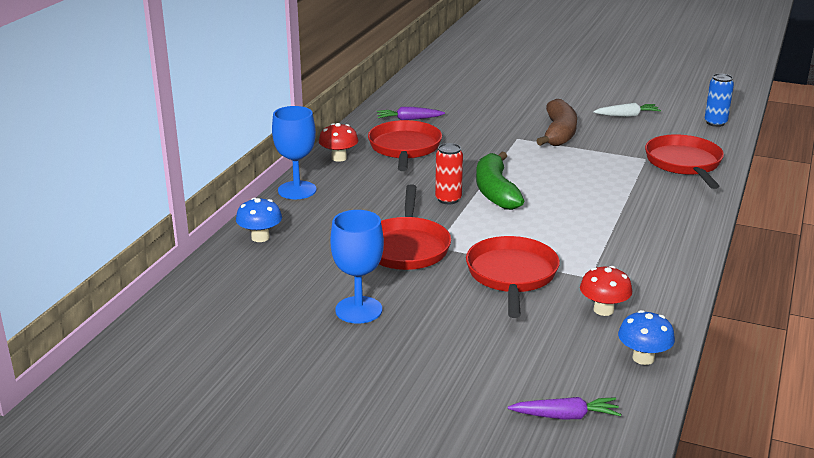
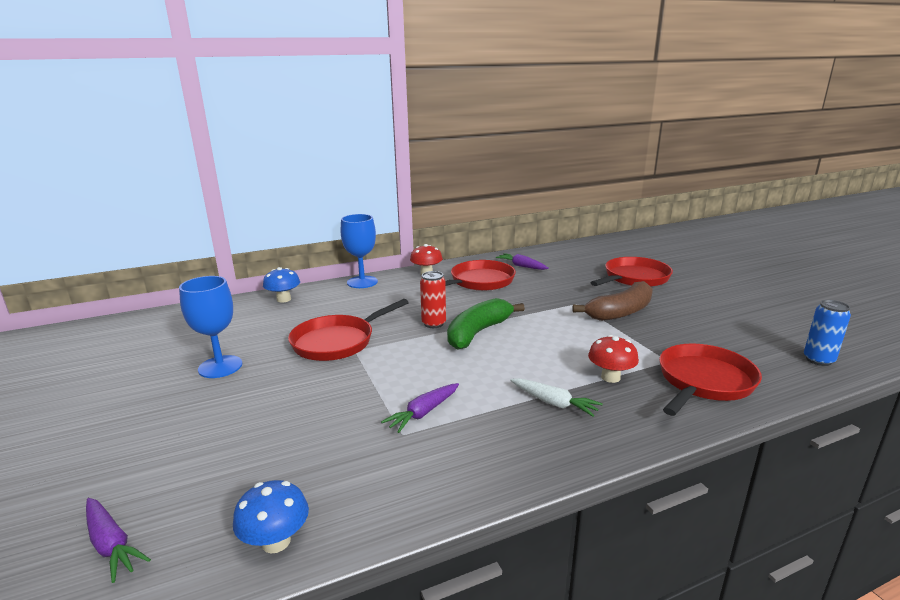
camera: 45 degrees right, 5 degrees down
(512, 276) = (351, 398): red pan -> red pan (634, 278)
(575, 260) = (423, 413): none -> purple carrot
(603, 310) = (349, 470): red mushroom -> red mushroom (610, 377)
(627, 115) = (719, 320): white carrot -> white carrot (554, 403)

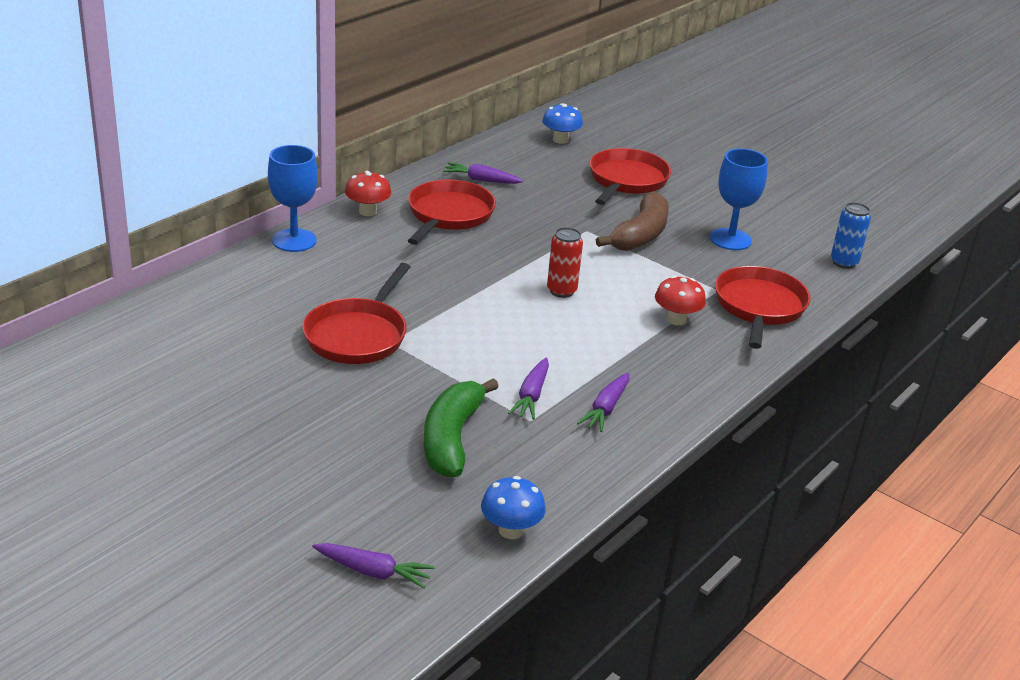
camera: 30 degrees left, 10 degrees up
(220, 367) = (253, 395): blue goblet -> blue goblet (730, 239)
(284, 299) = (215, 287): blue mushroom -> blue mushroom (560, 140)
(433, 324) = (448, 289): red can -> red can (561, 291)
(478, 332) = (508, 291): green banana -> green banana (452, 438)
(481, 440) = (606, 409): none -> purple carrot
(554, 403) = (643, 358): white carrot -> none

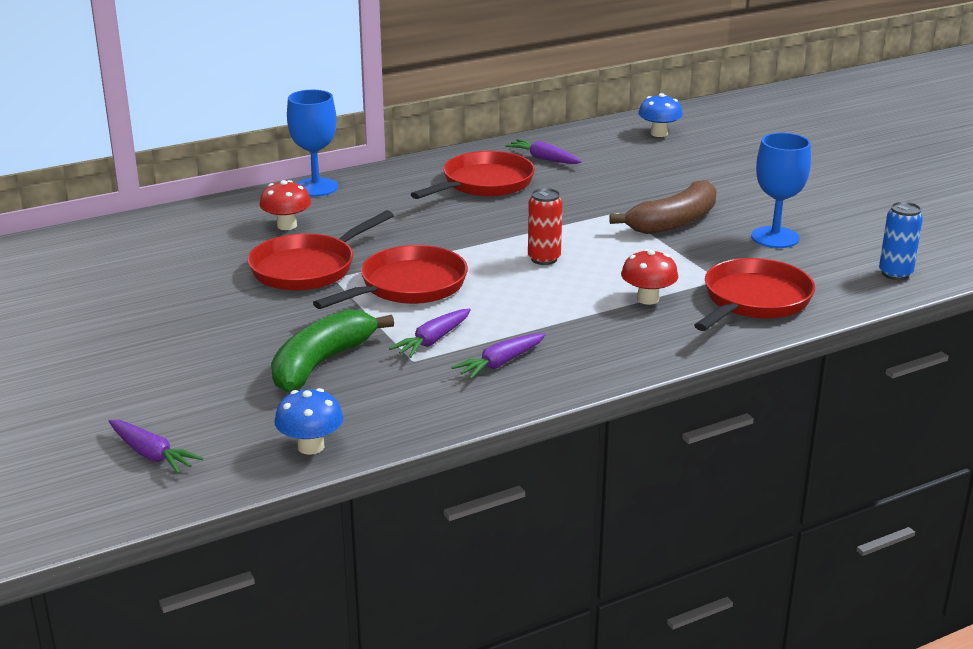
camera: 25 degrees right, 5 degrees down
(368, 211) = (406, 172): red mushroom -> red mushroom (287, 225)
(626, 181) = (700, 175): red pan -> red pan (408, 286)

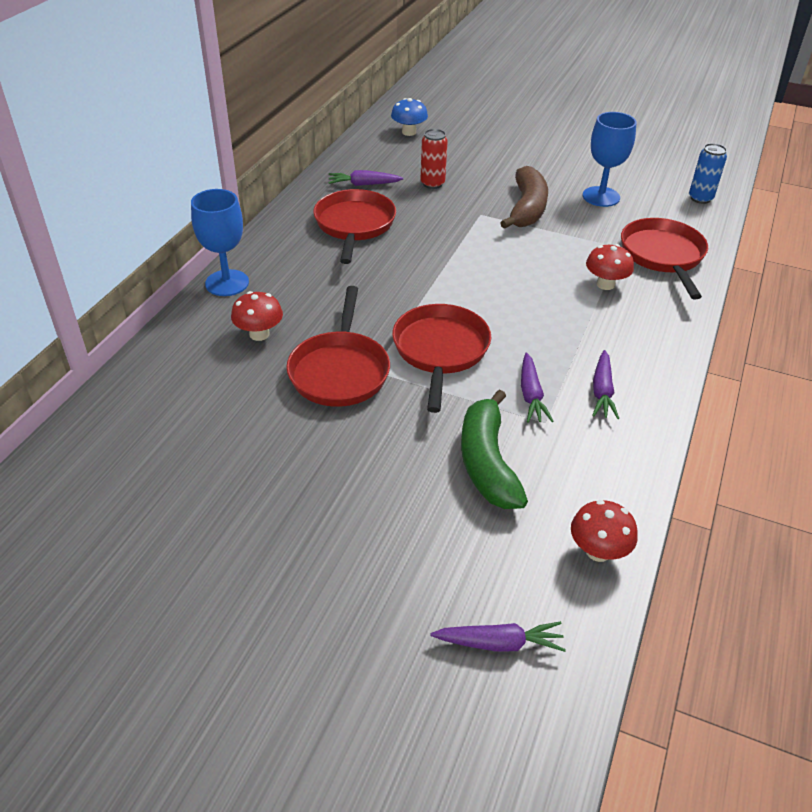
camera: 40 degrees left, 15 degrees up
(311, 447) = (598, 551): blue mushroom -> red mushroom
(544, 259) = (494, 279): red can -> red can (432, 184)

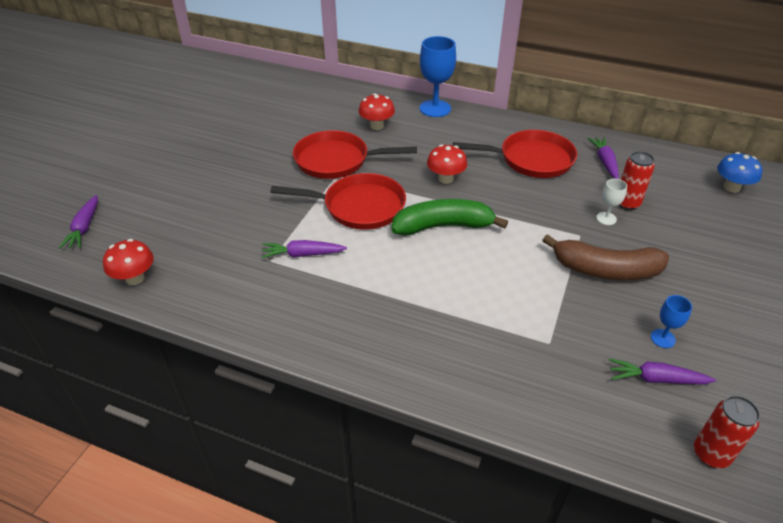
camera: 90 degrees right, 0 degrees up
(455, 197) = (606, 218): none -> white goblet
(487, 462) = (233, 228): green banana -> green banana (443, 226)
(601, 197) = (662, 338): blue goblet -> blue goblet, size x0.50
(602, 391) = (303, 299): purple carrot -> purple carrot (656, 379)
(605, 284) = (471, 321): red mushroom -> red mushroom (445, 178)
(663, 256) = (540, 382): red pan -> none
(700, 198) = (711, 454): blue can -> red can

